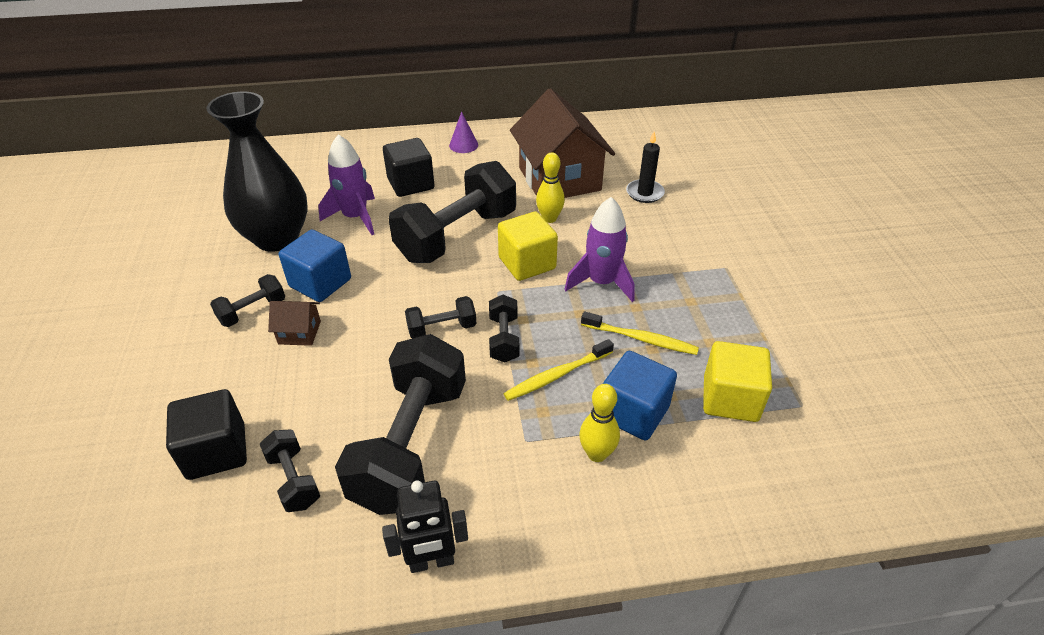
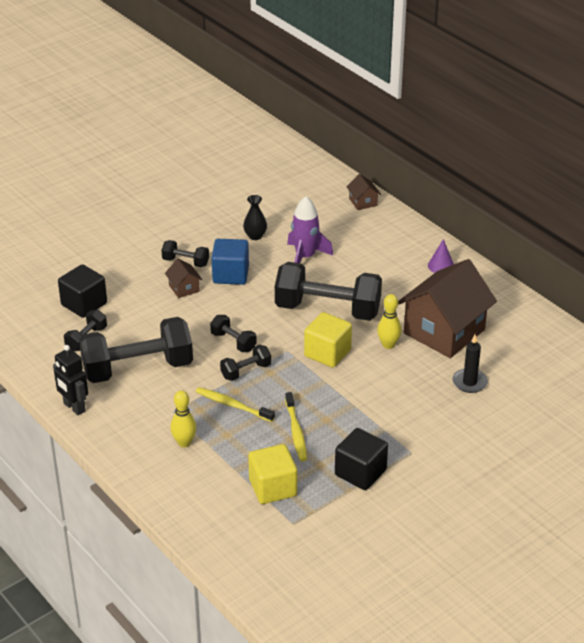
camera: 60 degrees right, 5 degrees down
(277, 238) = (255, 236): black vase -> black vase, size x0.41
(317, 150) = (363, 202): none -> brown house
(411, 184) = (366, 263): black cube -> black cube (360, 472)
(601, 282) = (338, 395): purple rocket -> none
(633, 412) = (228, 448): blue cube -> none

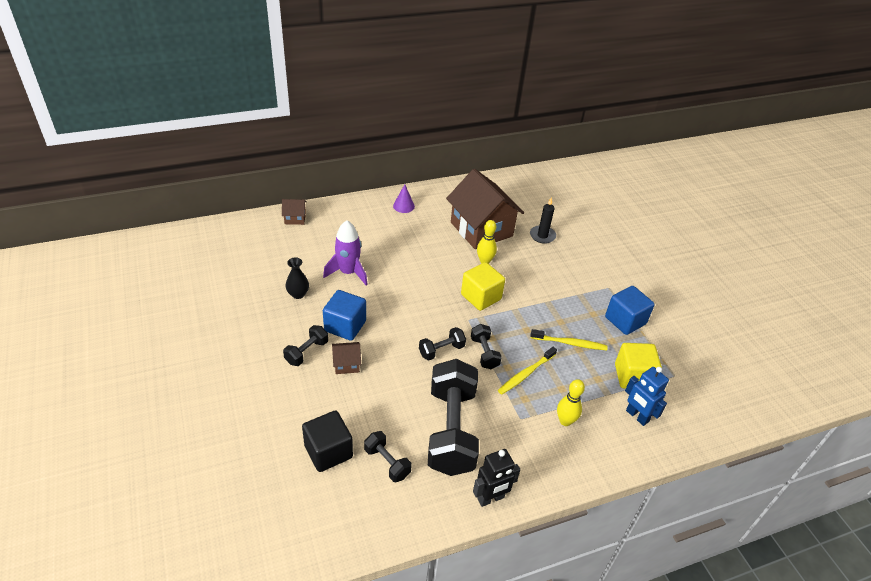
camera: 75 degrees left, 5 degrees up
(216, 496) = (637, 416): none -> blue robot
(327, 309) = (426, 280): black dumbbell -> none
(360, 472) = (625, 320): black cube -> blue cube

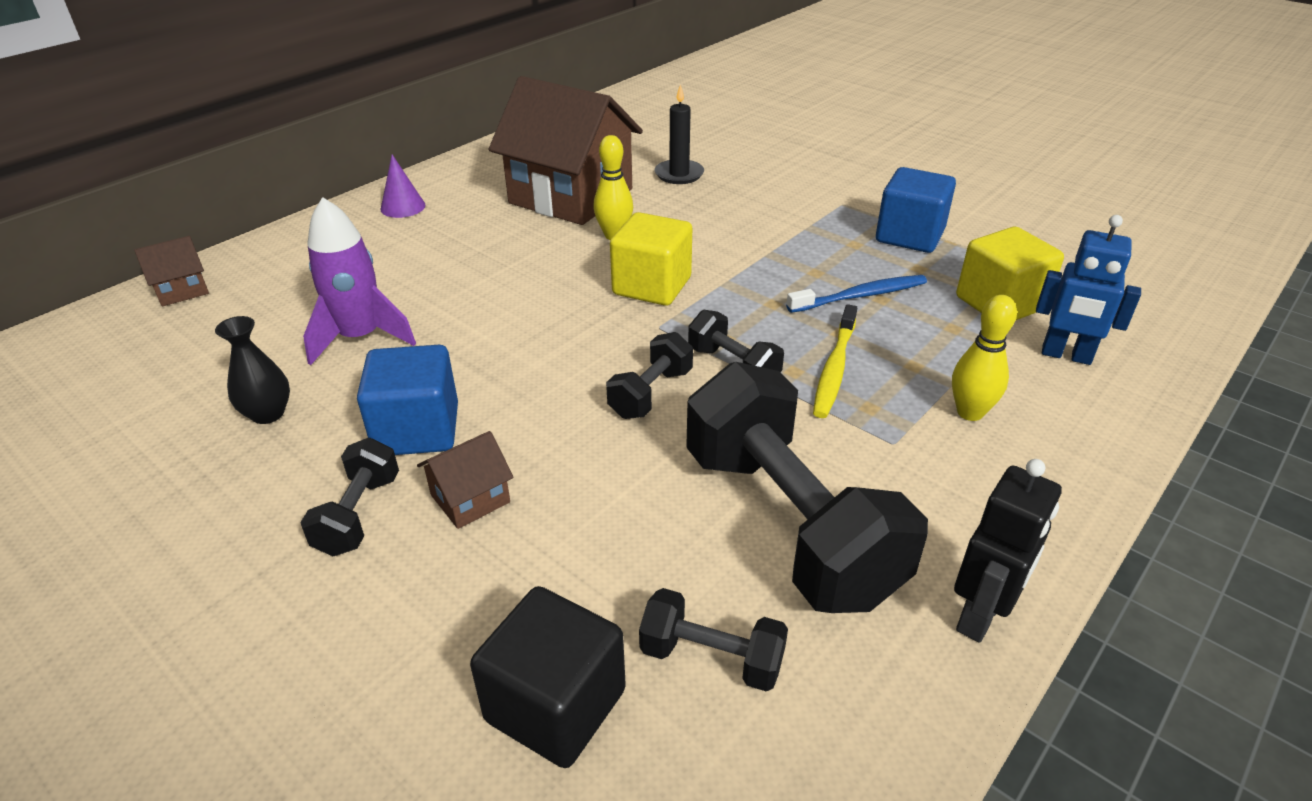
camera: 25 degrees left, 5 degrees down
(570, 343) = (860, 296): yellow toothbrush -> blue toothbrush

